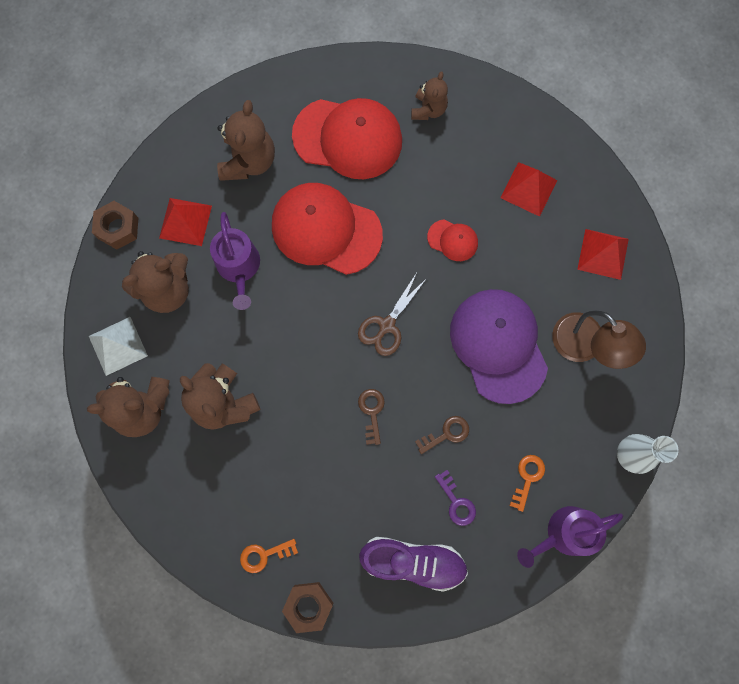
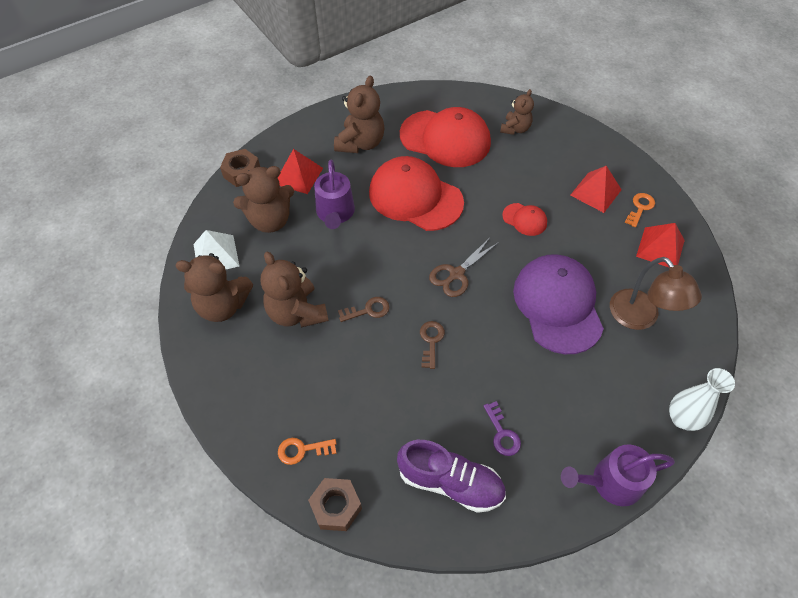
camera: 10 degrees right, 20 degrees down
(446, 434) = (500, 370): brown key -> brown key (368, 310)
(527, 478) = (576, 423): orange key -> orange key (640, 208)

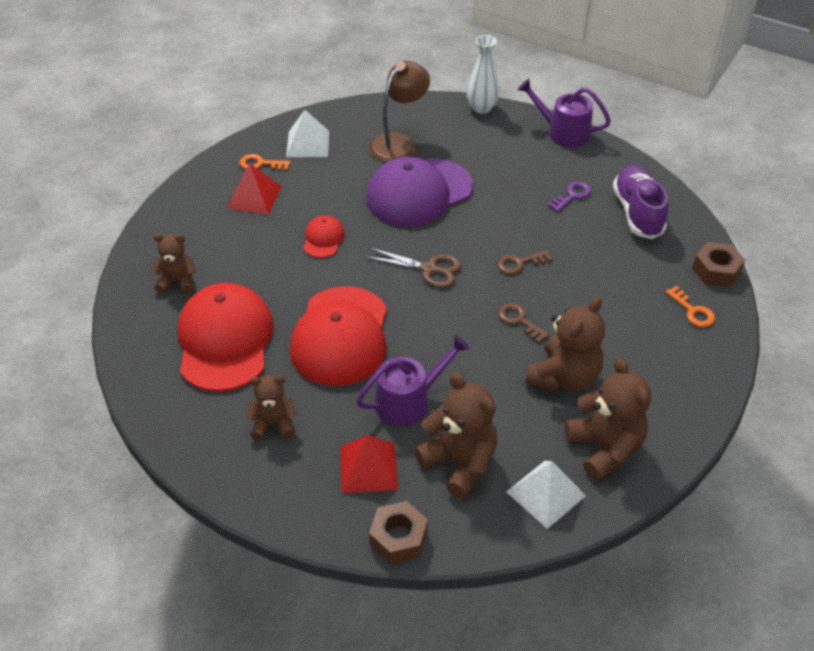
camera: 115 degrees left, 10 degrees down
(360, 143) = (273, 424): brown teddy bear -> brown teddy bear, size x0.62
(611, 482) = (563, 133): purple watering can -> purple watering can turned 150 degrees clockwise
(660, 248) = (308, 143): red pyramid -> white pyramid

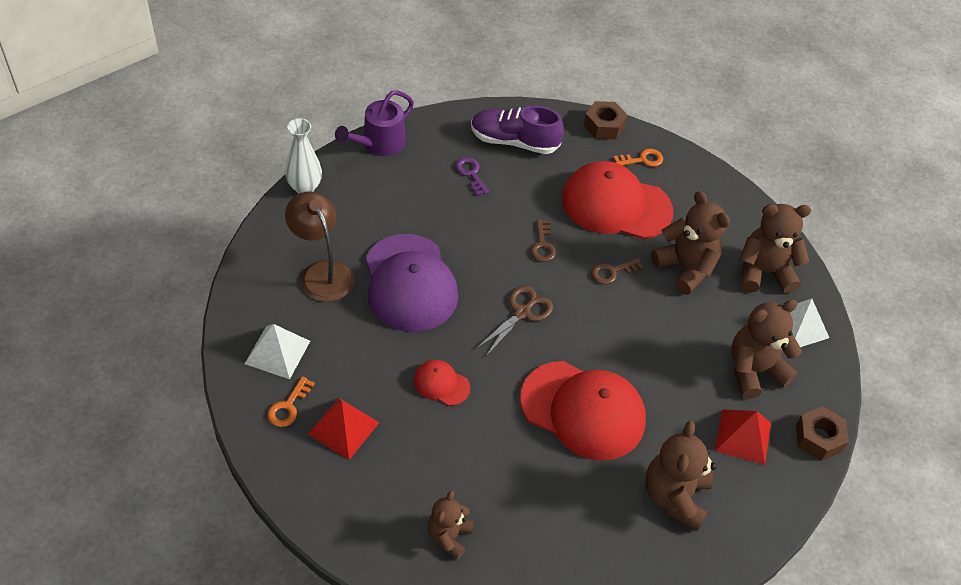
camera: 75 degrees left, 5 degrees up
(225, 340) = (553, 511): red cap -> red cap (616, 205)
(273, 424) = (674, 496): brown teddy bear -> brown teddy bear, size x1.62
(408, 401) = (679, 383): purple watering can -> none

